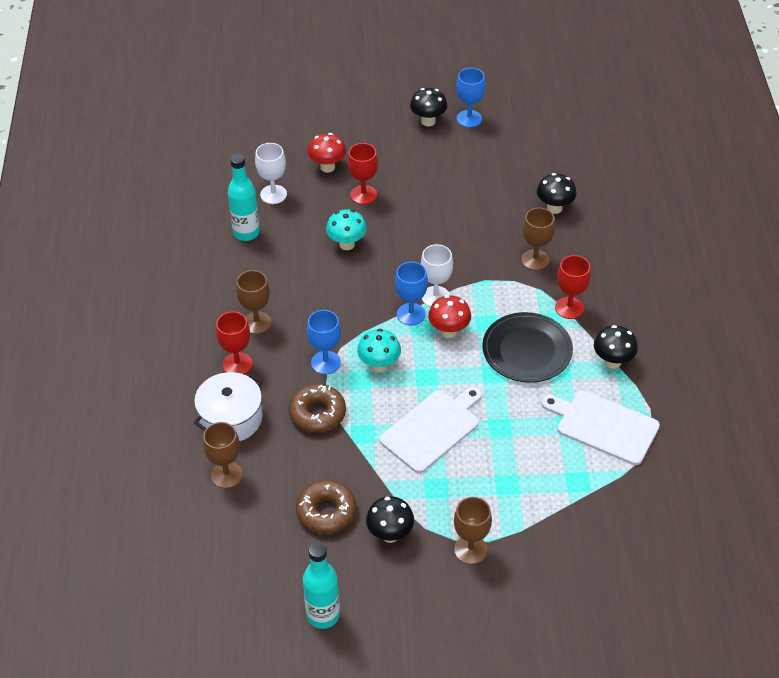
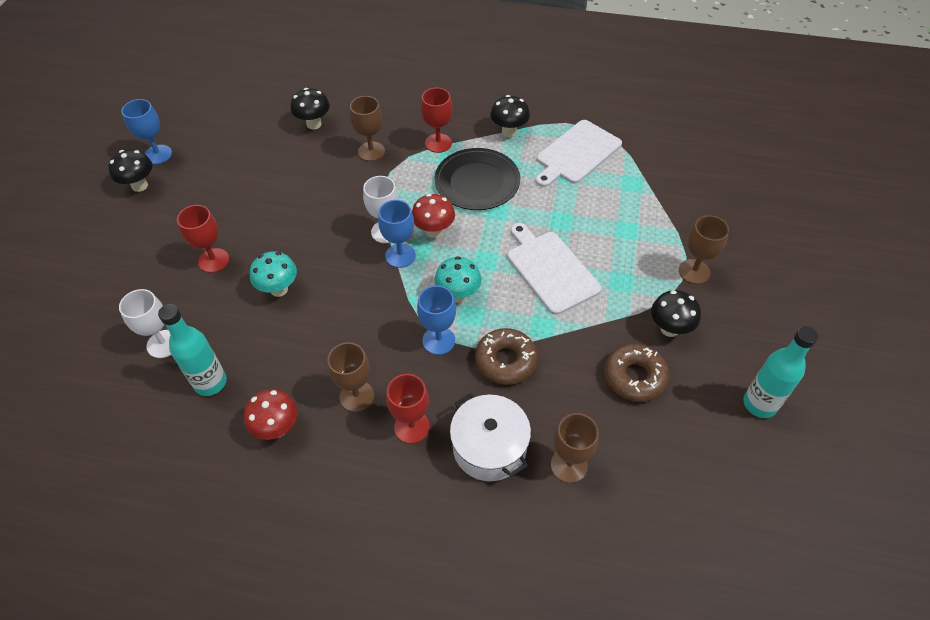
camera: 75 degrees left, 5 degrees up
(327, 167) = (152, 284): red mushroom -> red mushroom (277, 428)

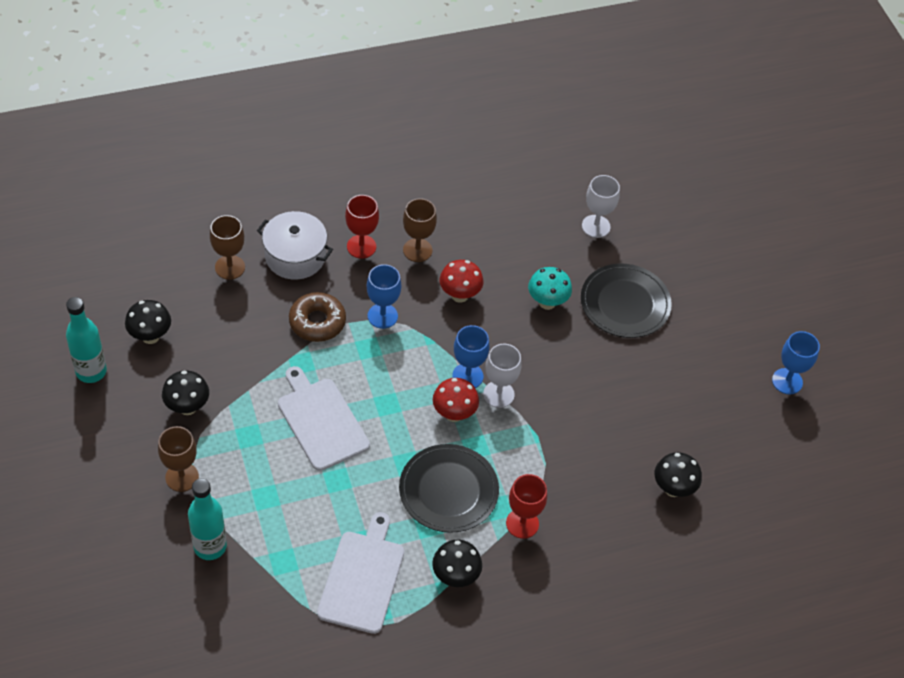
camera: 145 degrees right, 0 degrees up
(139, 186) = (765, 342): black mushroom -> black mushroom (150, 336)
(210, 383) = (534, 216): turquoise bottle -> turquoise bottle (210, 546)
(213, 260) = (625, 303): red goblet -> black plate
(277, 428) = (458, 208): red mushroom -> red mushroom (459, 295)
(371, 151) = (584, 480): brown goblet -> none
(458, 295) = (391, 361): turquoise mushroom -> none
(550, 269) = (321, 421): white cutting board -> white cutting board turned 150 degrees counterclockwise
(634, 377) = (203, 352): brown donut -> none

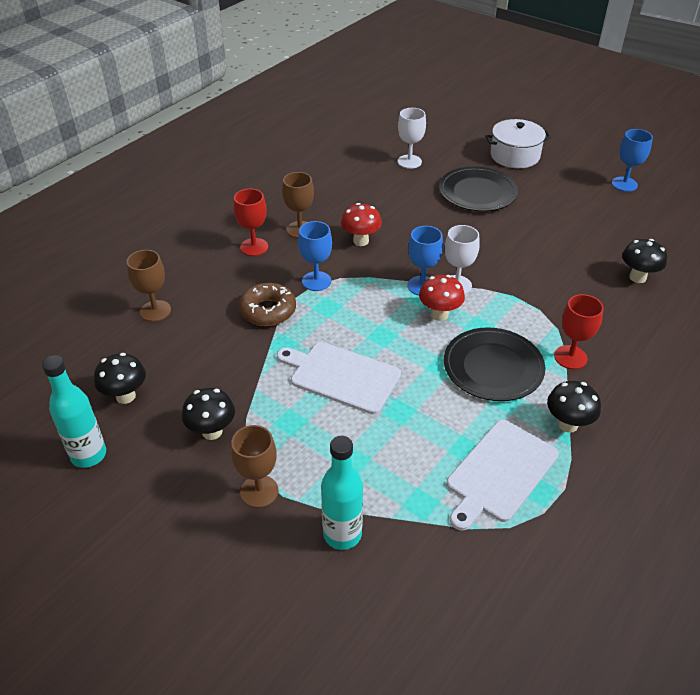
camera: 30 degrees left, 10 degrees down
(295, 256) = (205, 277): white pot -> white pot (514, 156)
(363, 578) = (499, 472): white cutting board -> white cutting board turned 120 degrees counterclockwise
(547, 302) = (426, 216): turquoise mushroom -> none

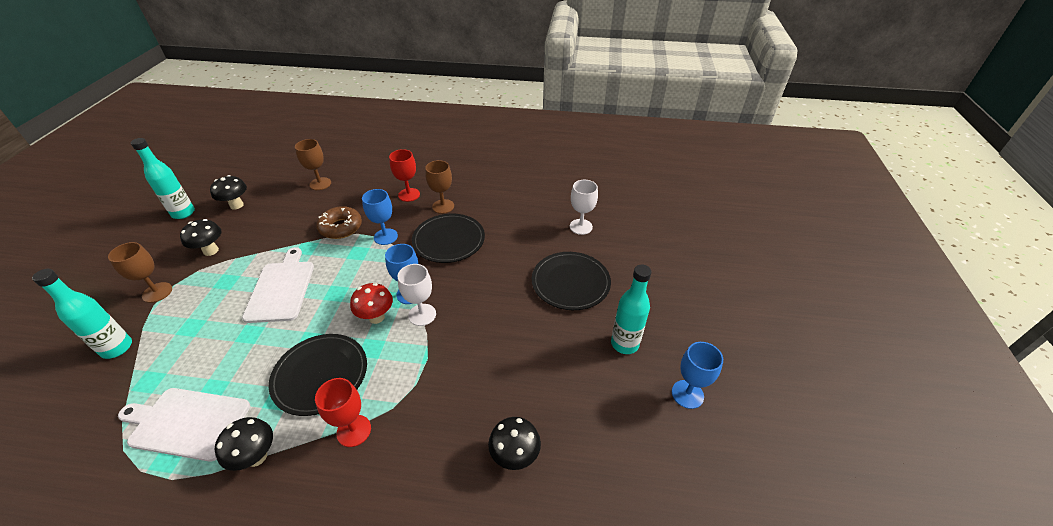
camera: 60 degrees right, 0 degrees up
(361, 241) = (449, 240): red mushroom -> black plate
(514, 156) = (655, 288): white pot -> none
(563, 192) = (624, 344): none -> turquoise bottle

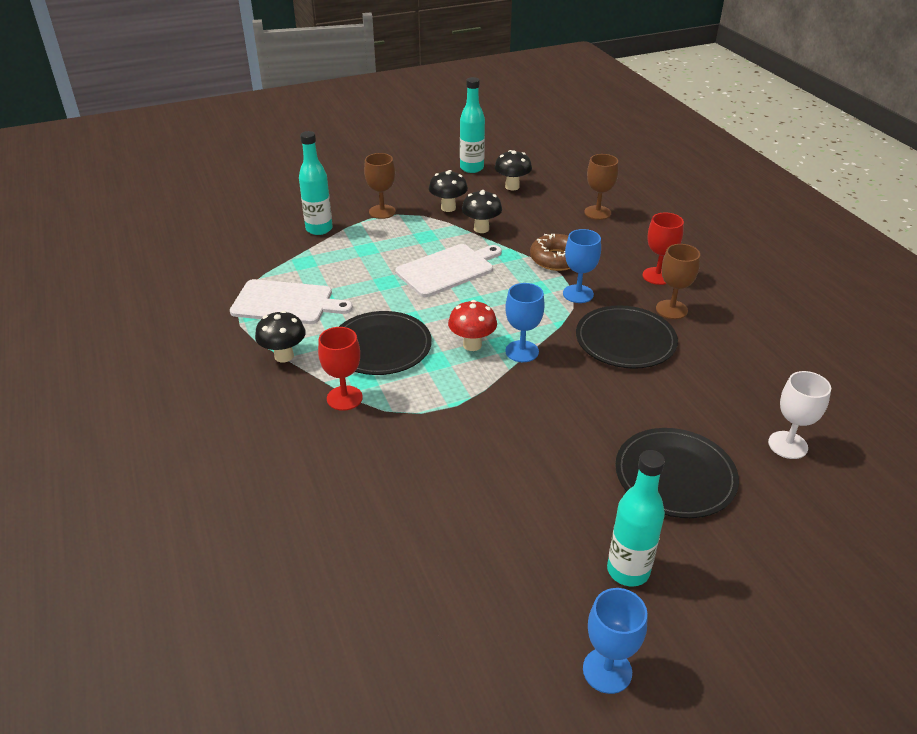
camera: 60 degrees right, 5 degrees down
(187, 422) = (286, 303): white cutting board -> white cutting board turned 120 degrees clockwise
(422, 315) = (504, 374): white goblet -> none
(515, 456) = (398, 527): black mushroom -> black mushroom (481, 229)

